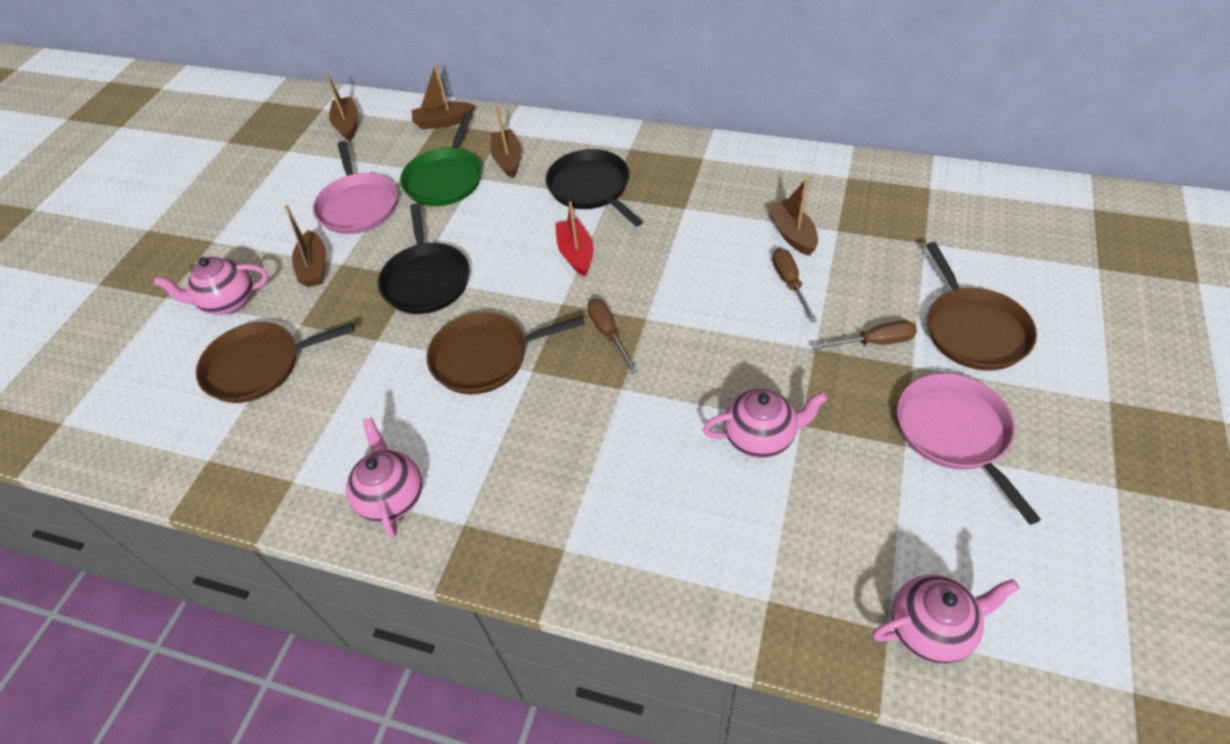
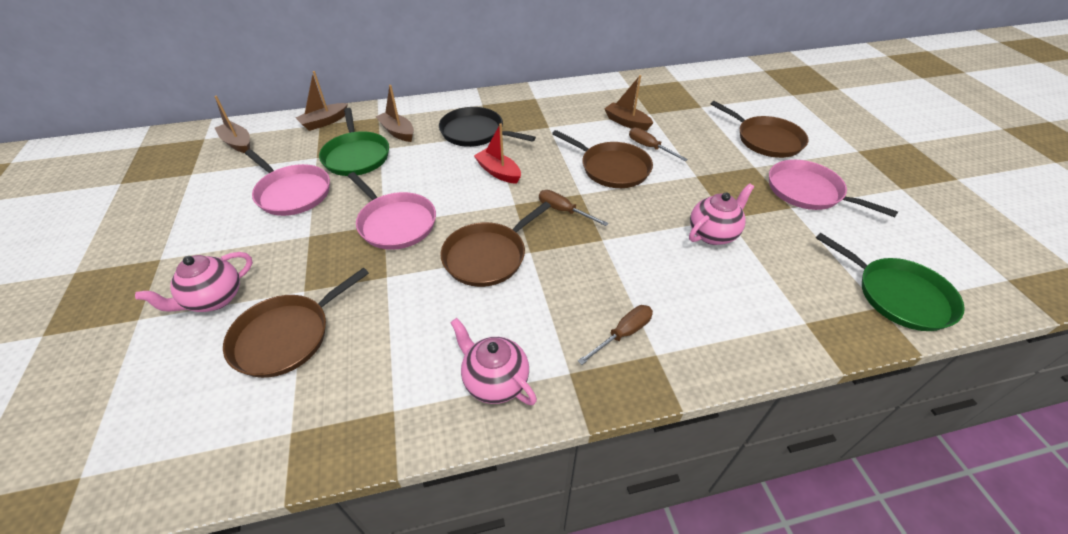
camera: 35 degrees left, 5 degrees down
(314, 267) = (284, 246): brown boat -> none
(426, 280) = (395, 223): black pan -> pink pan
(714, 296) = (612, 168): none -> brown pan
(874, 342) = (724, 162): brown screwdriver -> brown screwdriver (623, 334)
(931, 629) = (898, 295): pink teapot -> green pan

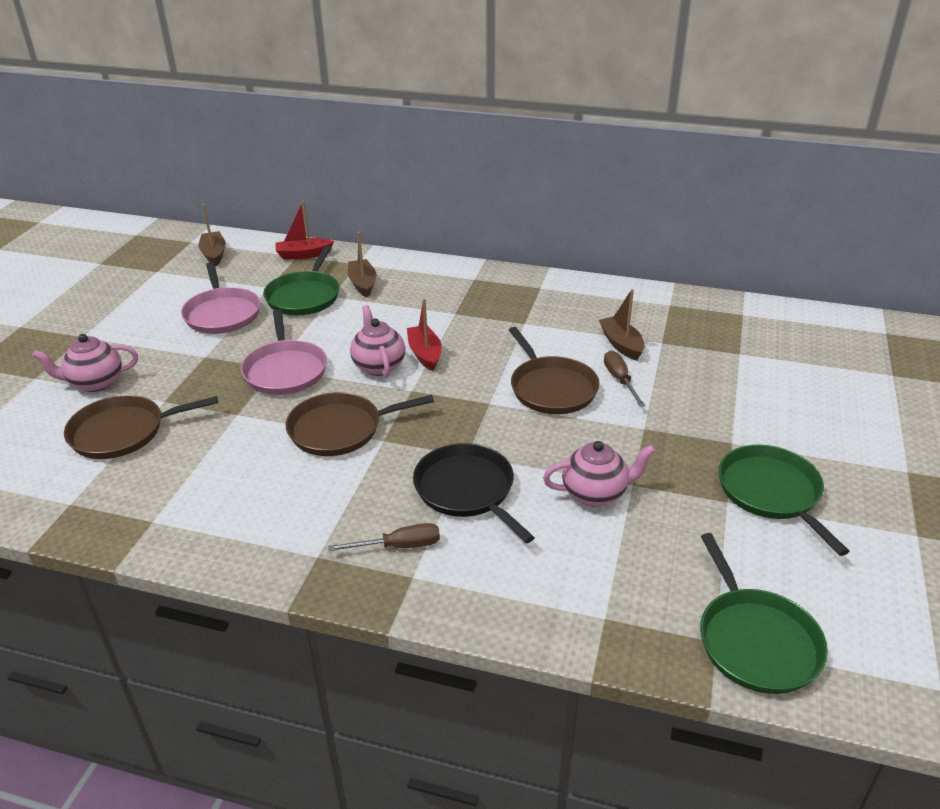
camera: 30 degrees right, 10 degrees down
(324, 122) = (303, 255): brown boat -> red boat
(475, 132) = (439, 306): black pan -> black pan (467, 490)
(495, 381) = (249, 535): pink teapot -> pink teapot (378, 366)
(564, 211) = (455, 414): brown screwdriver -> none
(766, 140) = (785, 417): brown pan -> none
(807, 192) = (771, 493): pink pan -> green pan

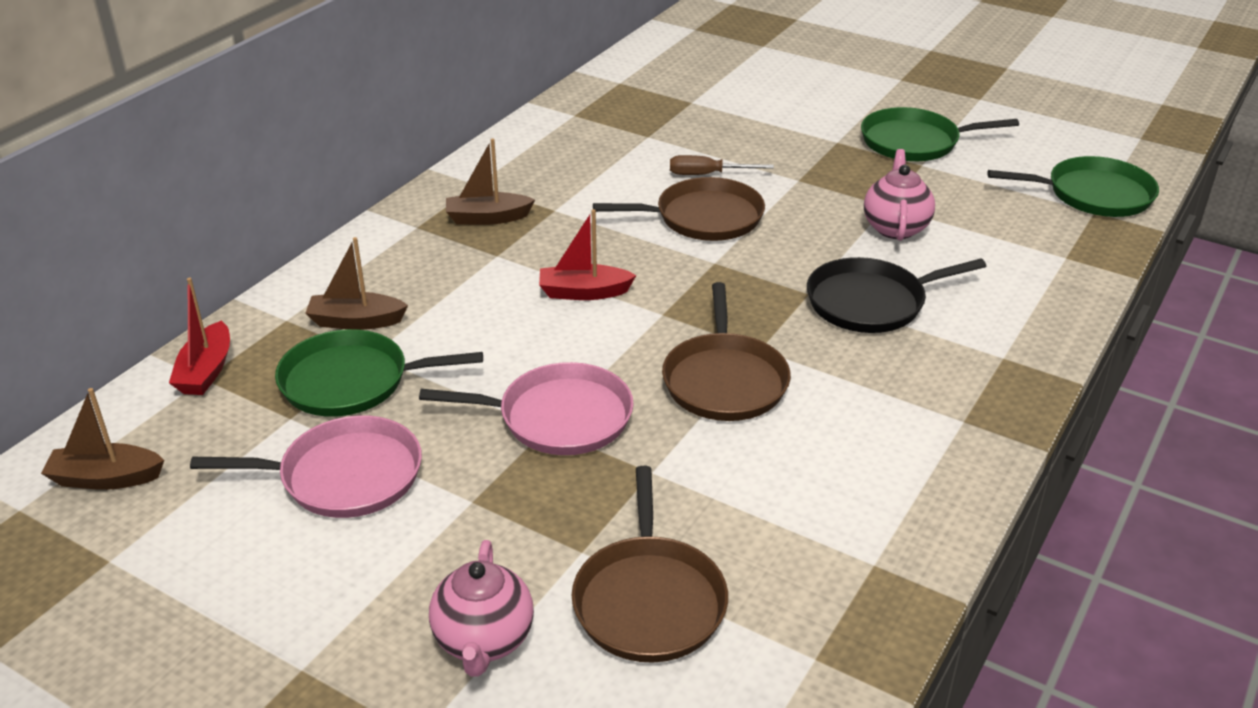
camera: 75 degrees left, 0 degrees up
(304, 296) = (351, 381): green pan -> green pan turned 150 degrees clockwise
(378, 366) = (592, 333): pink teapot -> none
(399, 546) = (955, 360): brown screwdriver -> none
(621, 344) = (638, 159): brown boat -> brown boat (487, 218)

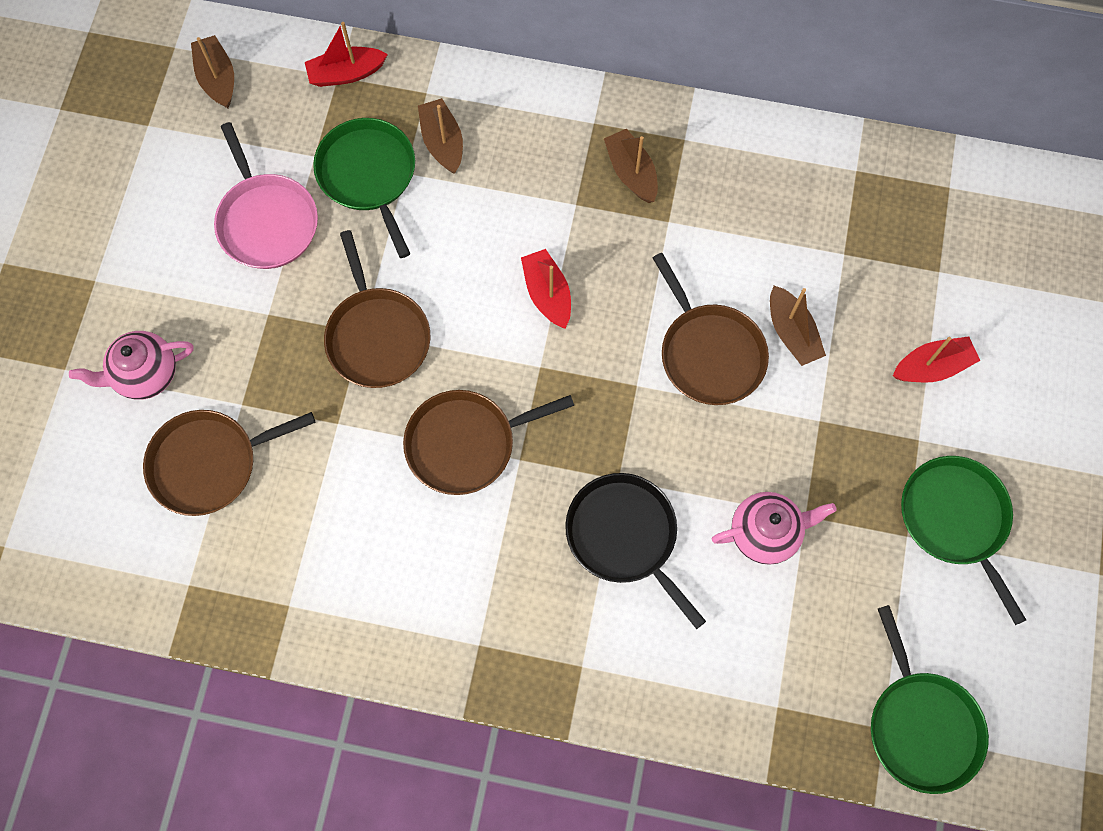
camera: 70 degrees right, 35 degrees up
(558, 417) = (377, 336): pink pan -> brown pan
(707, 174) = (791, 332): brown screwdriver -> brown boat
(774, 123) = (932, 367): none -> red boat

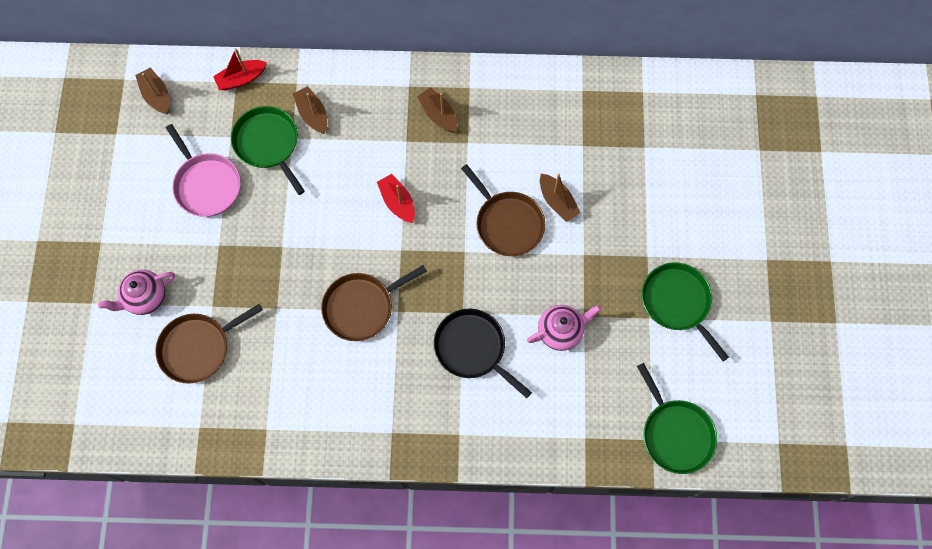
camera: 10 degrees left, 0 degrees up
(377, 336) = (292, 247): brown pan -> none
(932, 367) = (649, 209): red boat -> none

